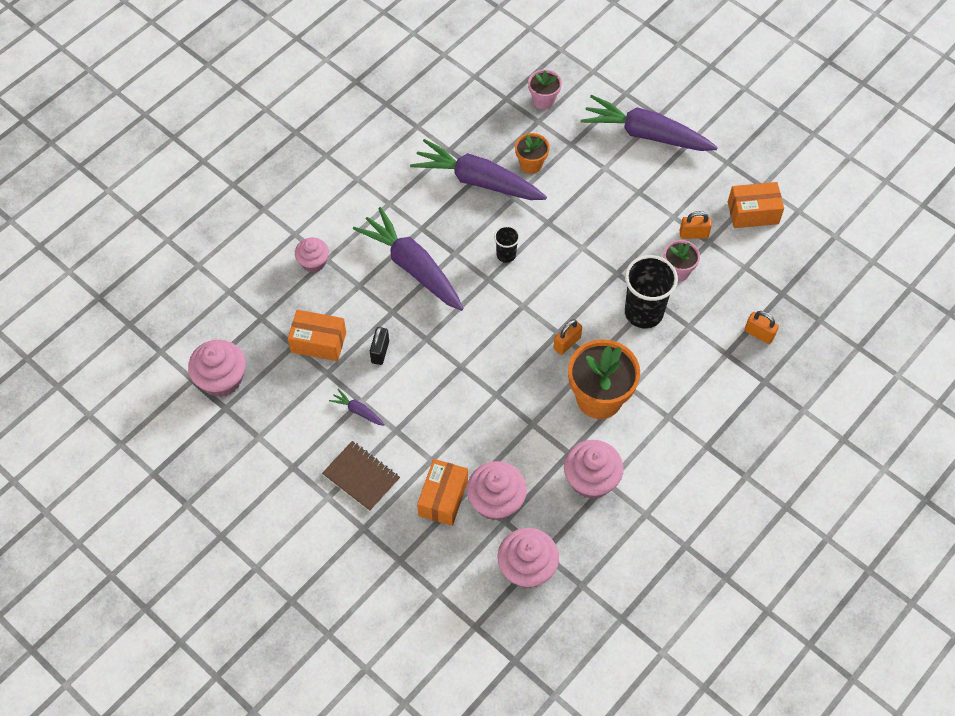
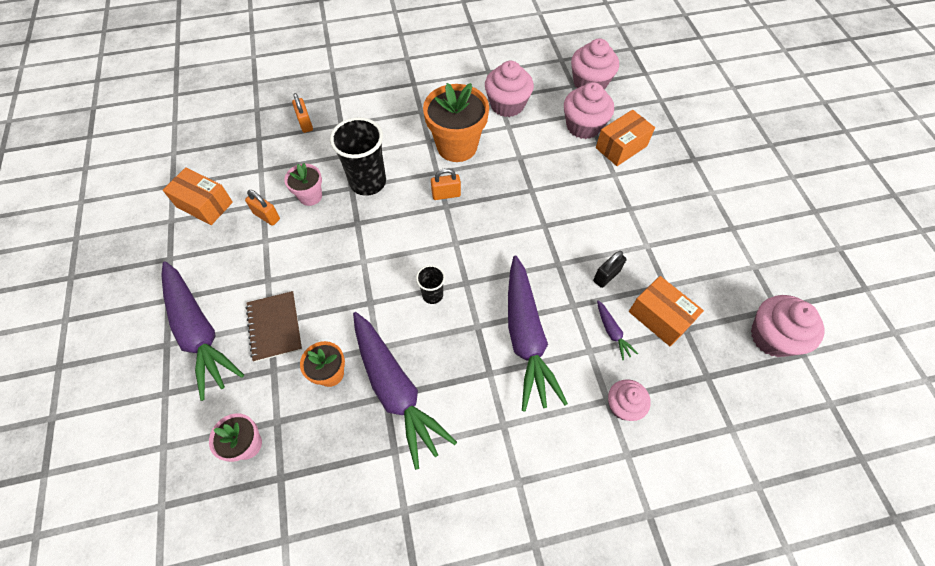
camera: 145 degrees left, 0 degrees up
(358, 411) = (654, 239): purple carrot -> purple carrot (612, 332)
(361, 477) = (677, 191): brown notebook -> brown notebook (274, 327)

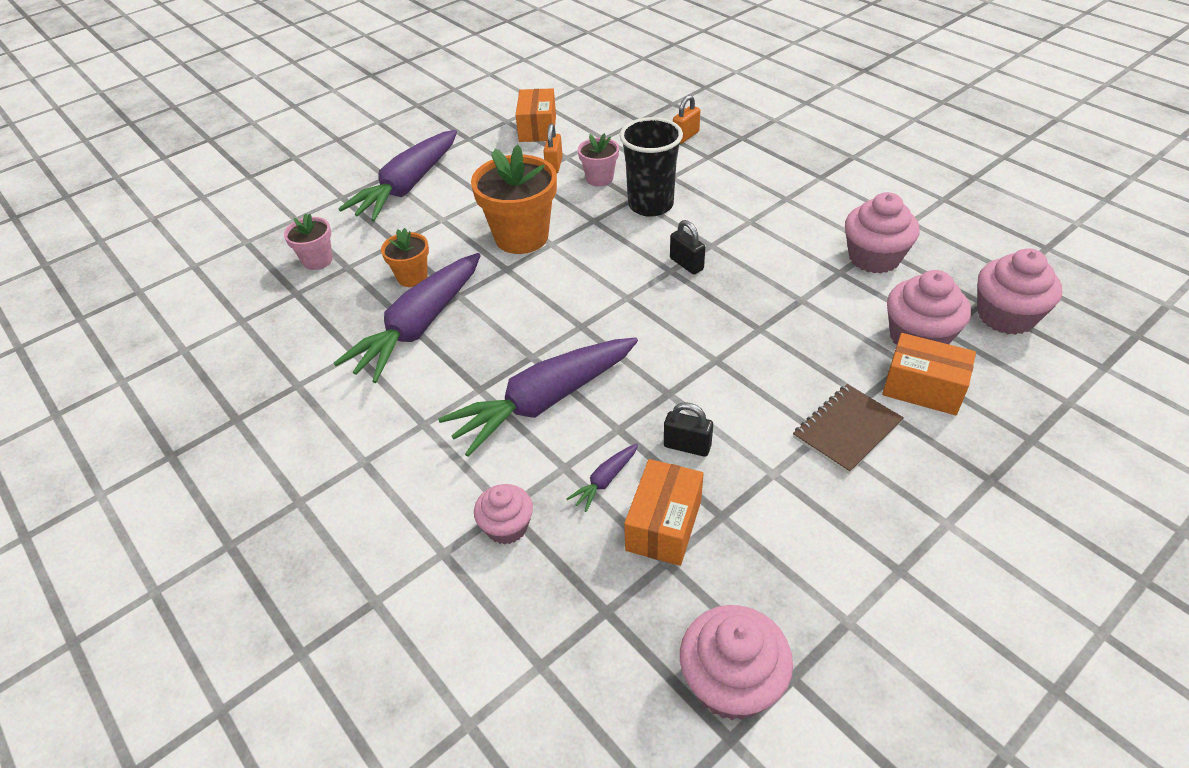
camera: 65 degrees right, 15 degrees down
(274, 327) = (439, 223): brown notebook -> brown notebook (846, 430)
(432, 295) = (546, 307): black cup -> none
(446, 194) = (686, 264): orange padlock -> black padlock
(457, 146) = (763, 244): orange flower pot -> orange flower pot (521, 237)

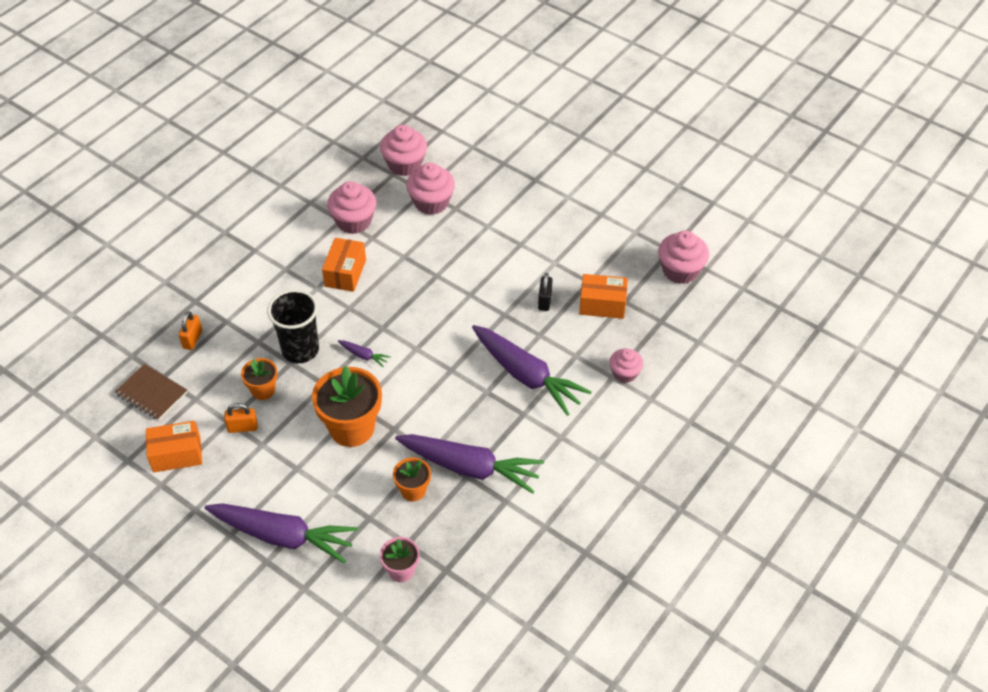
camera: 105 degrees left, 5 degrees up
(599, 179) = (263, 390): pink flower pot -> orange flower pot
(605, 480) = (580, 334): purple carrot -> purple carrot (363, 356)
(685, 136) = (192, 339): orange padlock -> orange padlock turned 75 degrees clockwise
(686, 264) = (374, 319): black padlock -> none
(846, 430) = (514, 233): brown notebook -> brown notebook (151, 393)
(923, 388) = (474, 202): orange box -> orange box (345, 273)

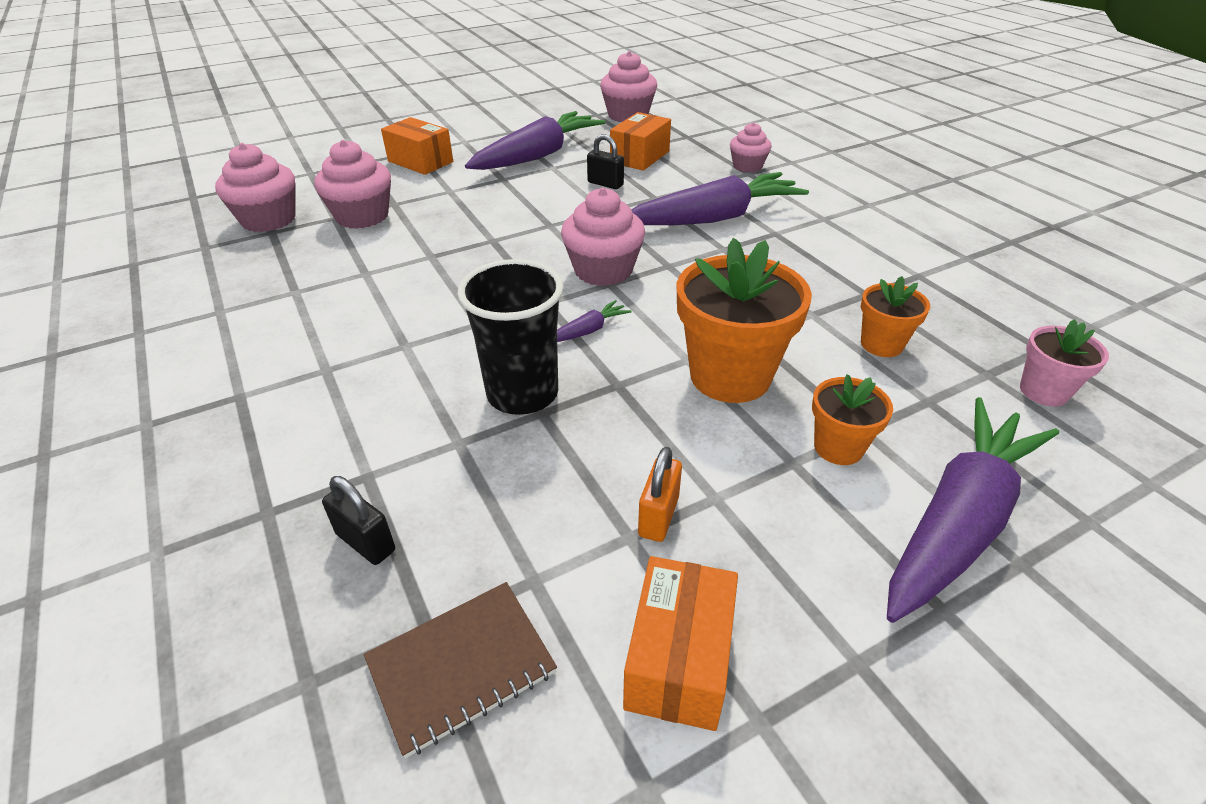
camera: 65 degrees left, 10 degrees down
(192, 339) = (366, 542): orange padlock -> black padlock
(263, 390) = (582, 463): orange flower pot -> orange flower pot (838, 447)
(345, 273) = (405, 311): orange box -> orange box (420, 161)
(354, 221) = (313, 280): pink cupcake -> pink cupcake (603, 270)
(470, 467) = (852, 288): purple carrot -> purple carrot (537, 156)

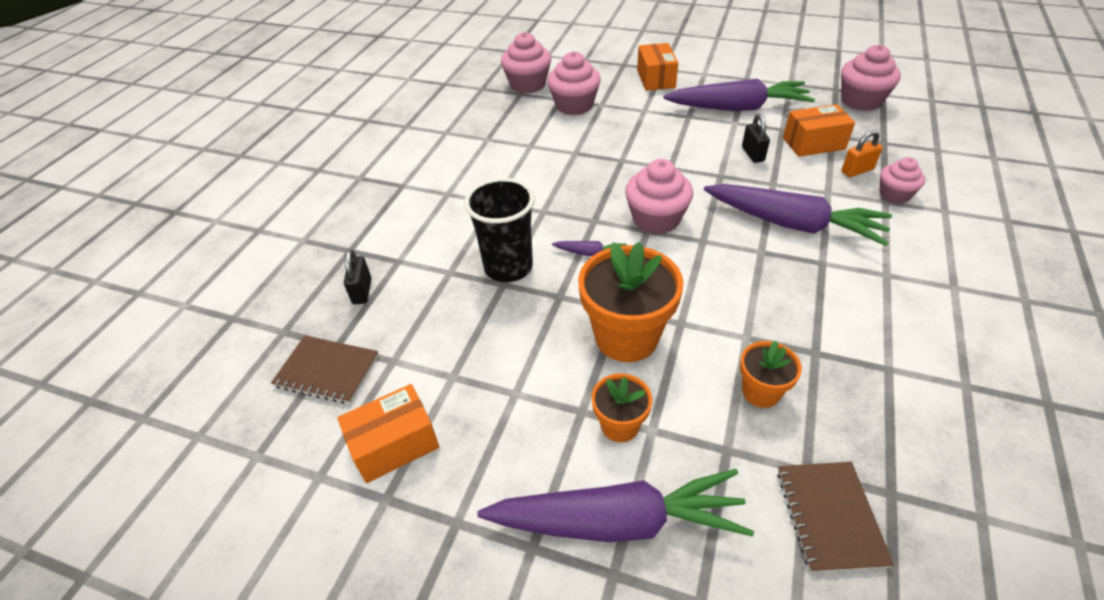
camera: 50 degrees right, 5 degrees up
(658, 516) = (477, 378): orange padlock -> orange padlock (857, 170)
(1043, 391) = (829, 516): pink flower pot -> brown notebook

